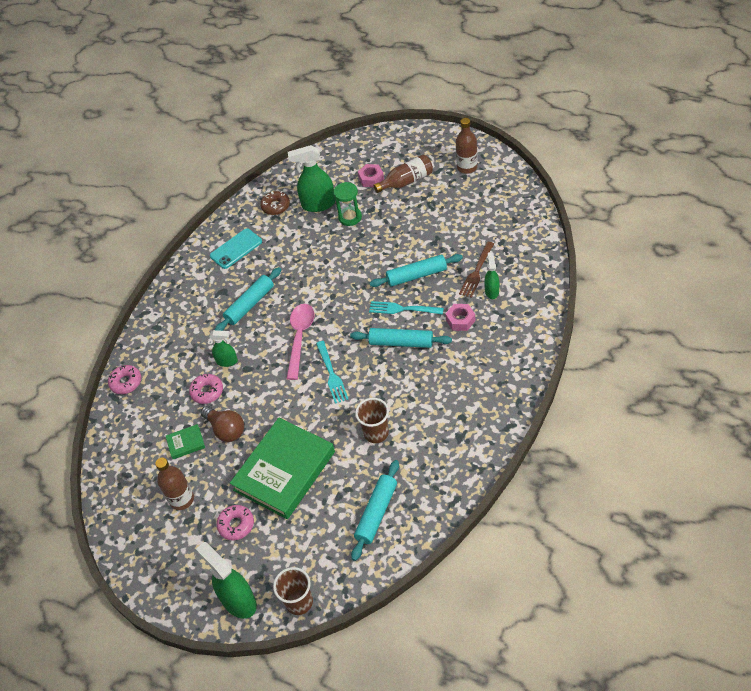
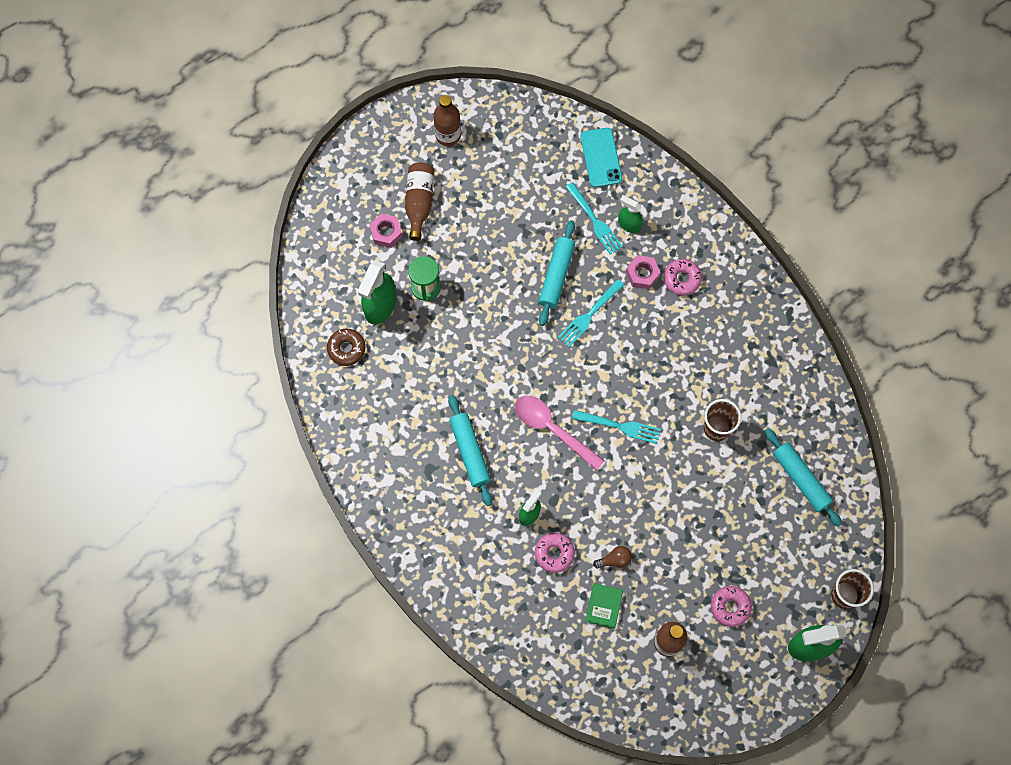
camera: 65 degrees left, 20 degrees up
(126, 382) = (481, 628): pink donut -> pink donut (682, 279)
(226, 429) = (614, 560): brown light bulb -> brown light bulb, size x0.60
(236, 249) = (377, 423): turquoise phone -> turquoise phone (601, 158)
(284, 471) = (701, 532): green book -> none
(401, 342) = (629, 342): turquoise rolling pin -> none
(477, 271) = (594, 220): brown fork -> turquoise fork

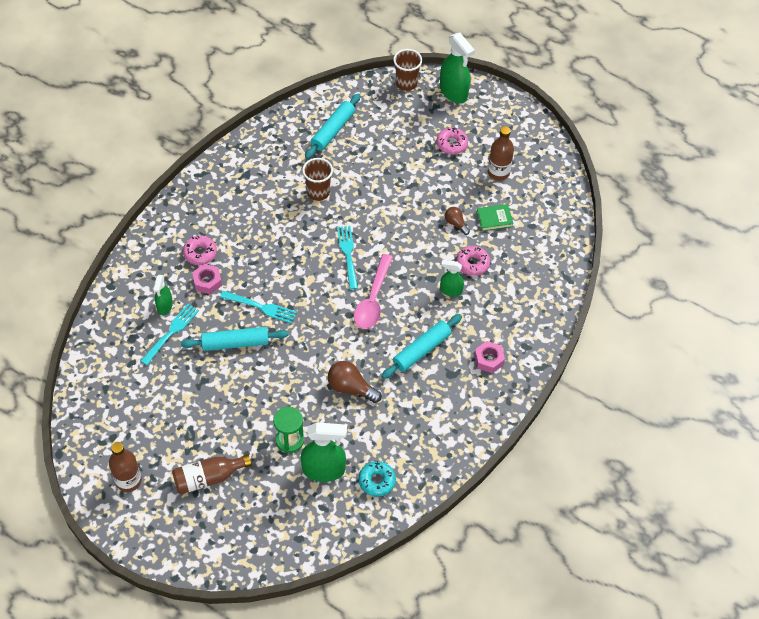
camera: 115 degrees left, 15 degrees down
(346, 349) = (377, 481): brown donut -> turquoise donut
(386, 232) = (250, 494): pink nut -> pink nut (489, 359)
(457, 365) = (351, 388): none -> brown light bulb
(601, 158) = (107, 348): turquoise phone -> none

